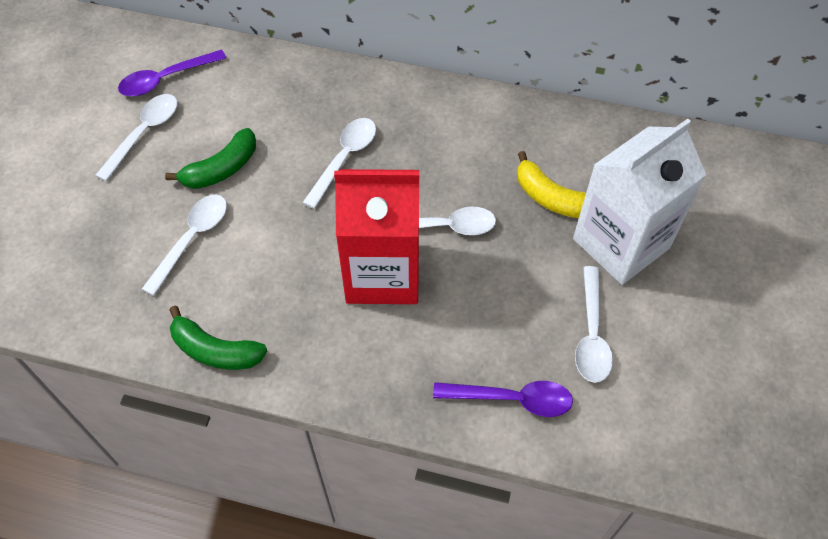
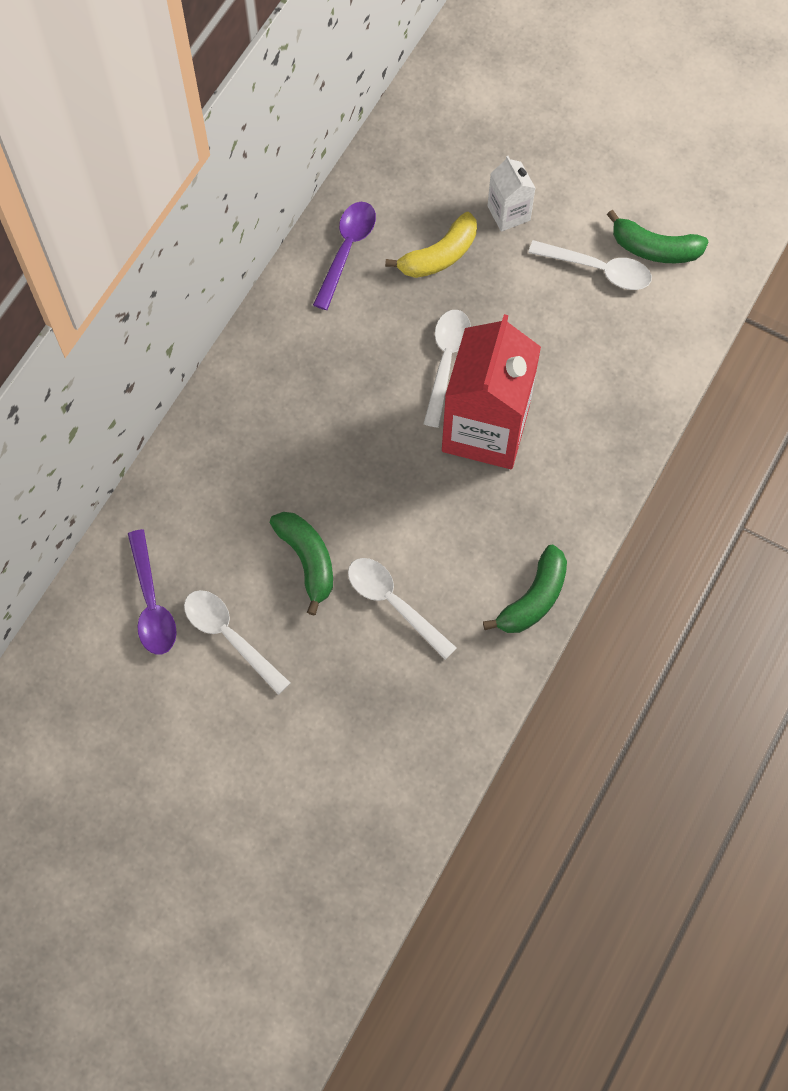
camera: 75 degrees left, 10 degrees up
(344, 159) = (332, 434): white spoon -> none
(511, 399) = (646, 353): purple spoon -> purple spoon (346, 250)
(621, 243) = (508, 213): white carton -> white carton, size x0.48
(638, 383) = (654, 248): none -> green banana

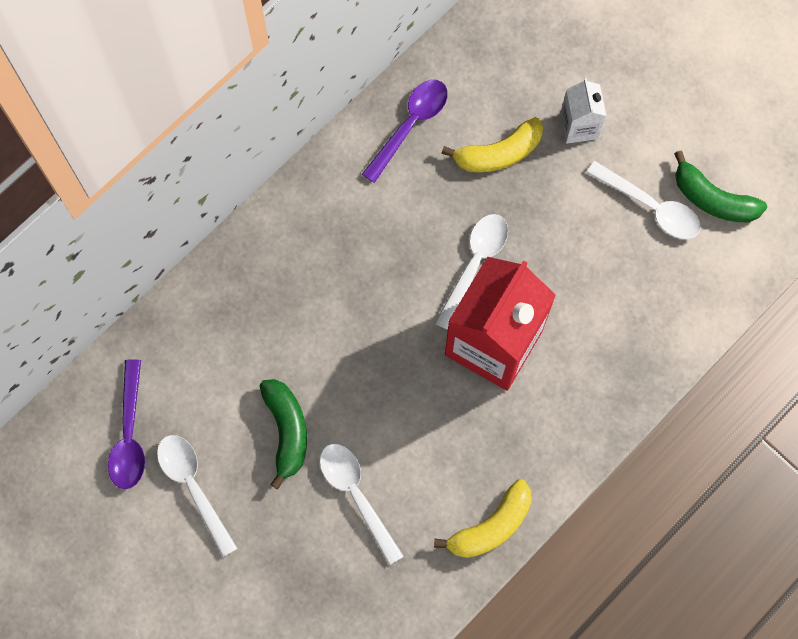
camera: 15 degrees right, 5 degrees up
(533, 598) = (491, 526): green banana -> yellow banana

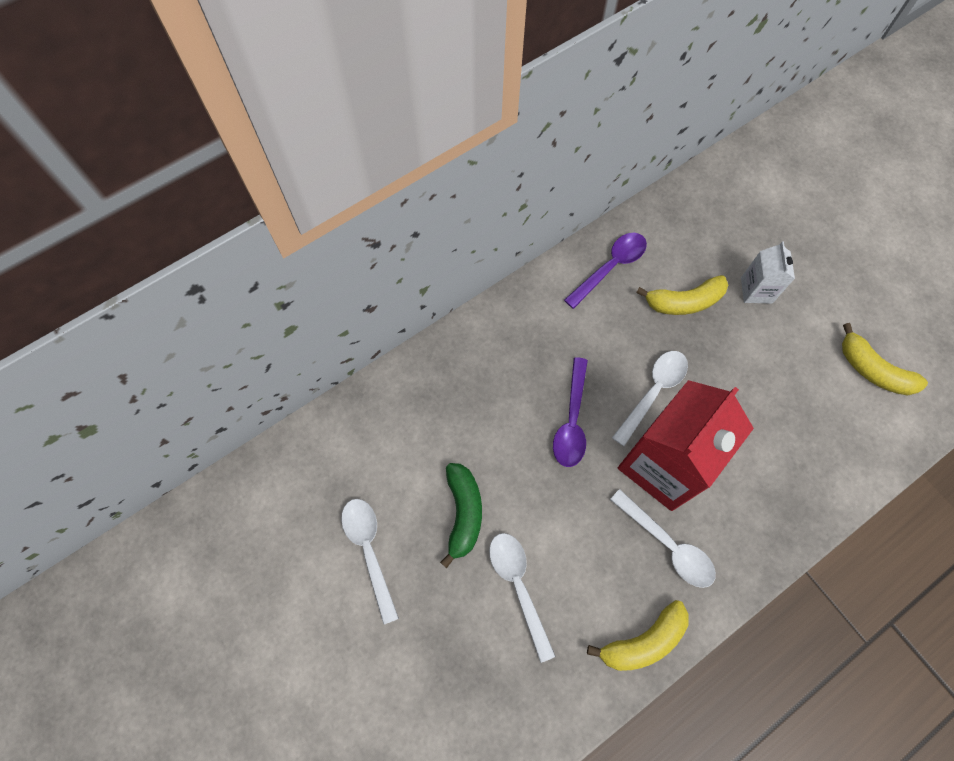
camera: 10 degrees right, 5 degrees down
(129, 434) = (321, 491): purple spoon -> purple spoon (572, 420)
(650, 207) = (815, 368): white spoon -> white spoon (667, 544)
(713, 199) = (872, 370): green banana -> yellow banana

